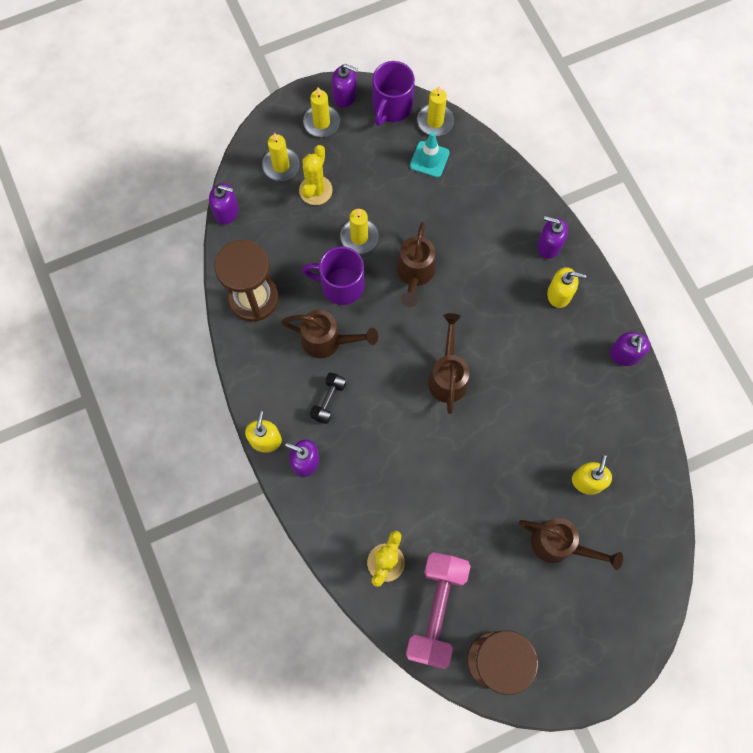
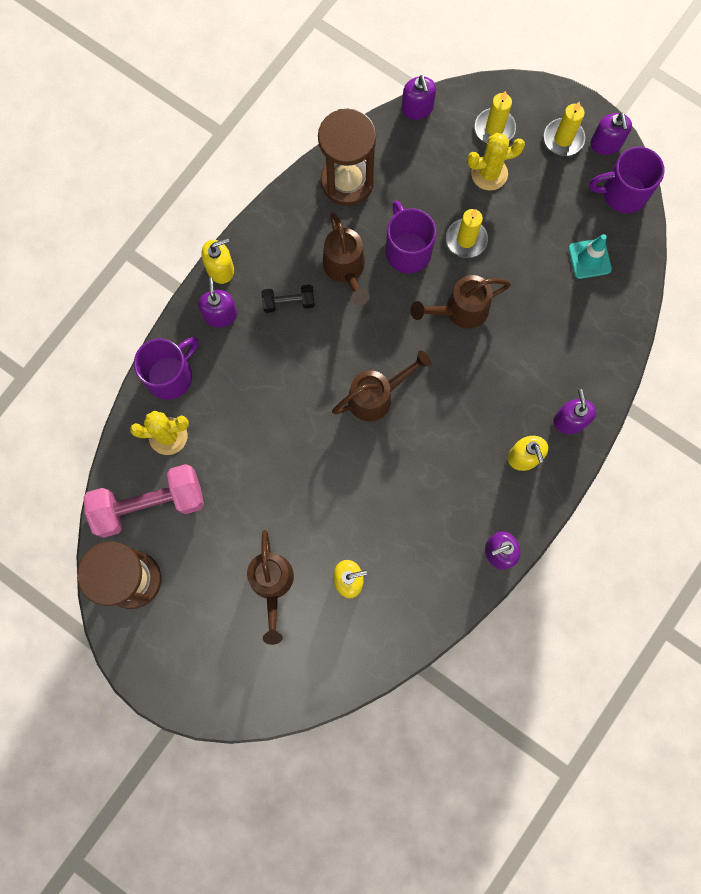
camera: 60 degrees right, 5 degrees up
(334, 531) = (170, 375): none -> purple mug
(435, 121) = (634, 242): yellow candle -> none

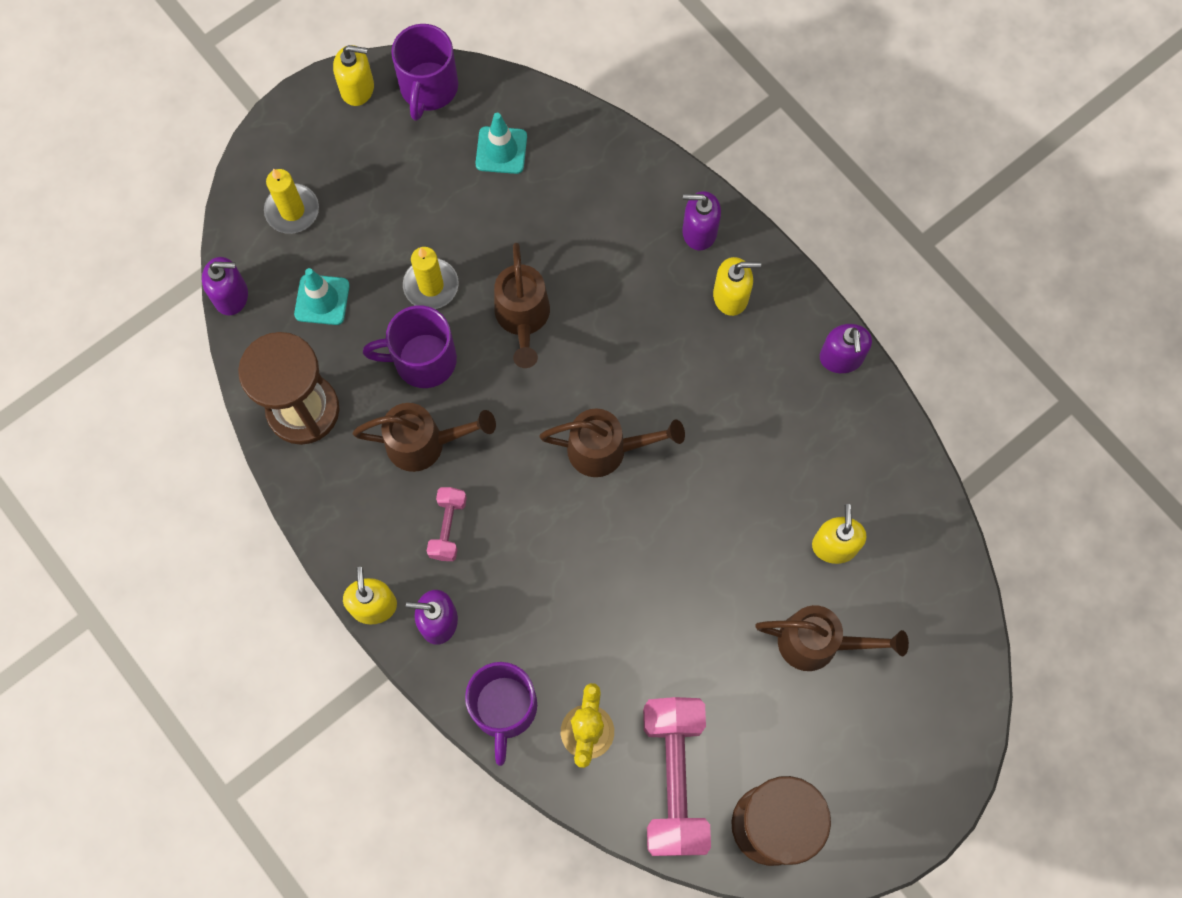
camera: 75 degrees left, 5 degrees down
(170, 375) = (504, 708): purple mug -> purple mug turned 150 degrees counterclockwise
(288, 302) = (448, 527): black dumbbell -> pink dumbbell
(376, 396) = (606, 450): brown watering can -> brown watering can turned 105 degrees clockwise
(432, 169) = (322, 300): none -> turquoise traffic cone
(489, 173) = (351, 234): yellow cactus -> none
(563, 139) = (334, 134): yellow candle -> none
(606, 144) = (357, 88): purple soap dispenser -> yellow soap dispenser

